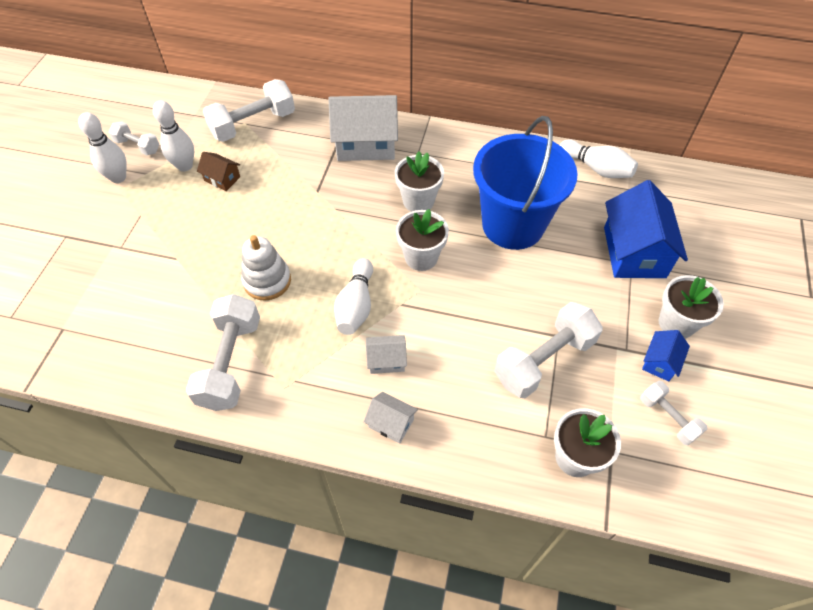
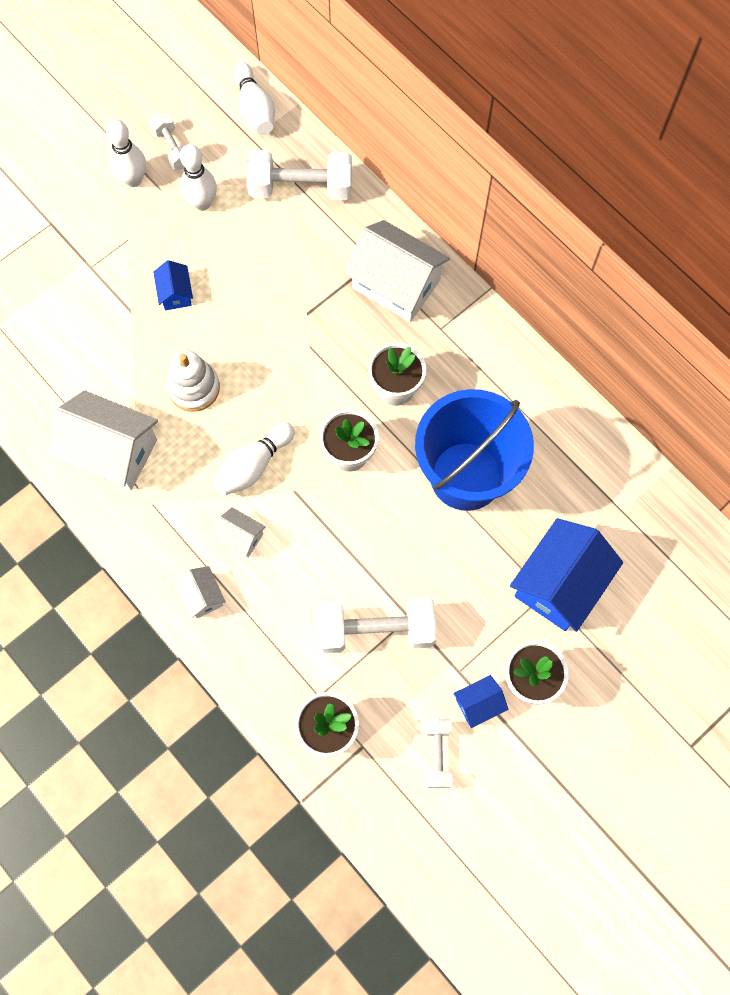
camera: 35 degrees right, 15 degrees up
(205, 229) = (175, 293): none -> blue house
(222, 179) = (227, 241): brown house -> none
(230, 363) = (112, 451): white dumbbell -> white house
(596, 168) = (612, 466): white bowling pin -> white bowling pin (254, 109)

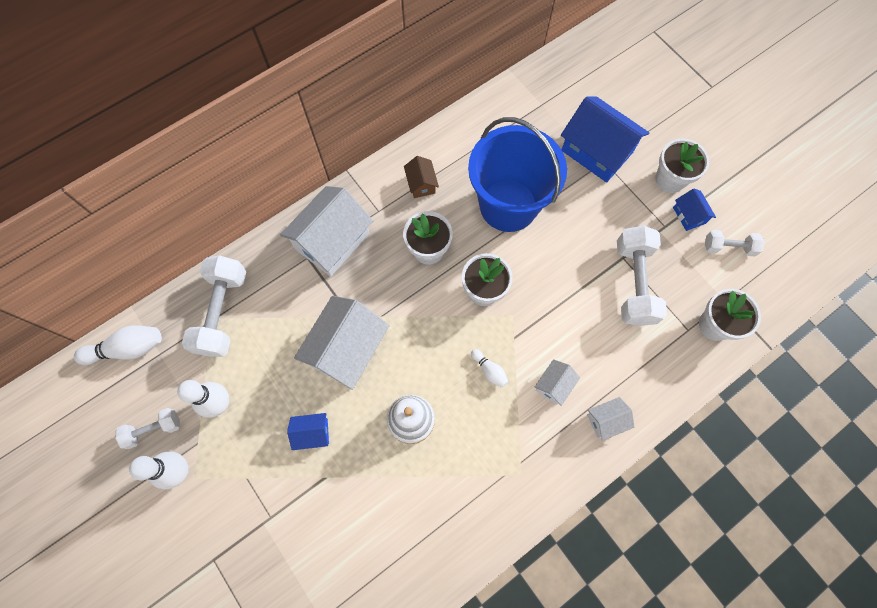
camera: 85 degrees left, 0 degrees up
(112, 451) = (467, 499): white house -> white house (347, 349)
(253, 465) = (489, 370): white bowling pin -> white bowling pin, size x0.55
(483, 373) = (421, 184): none -> brown house

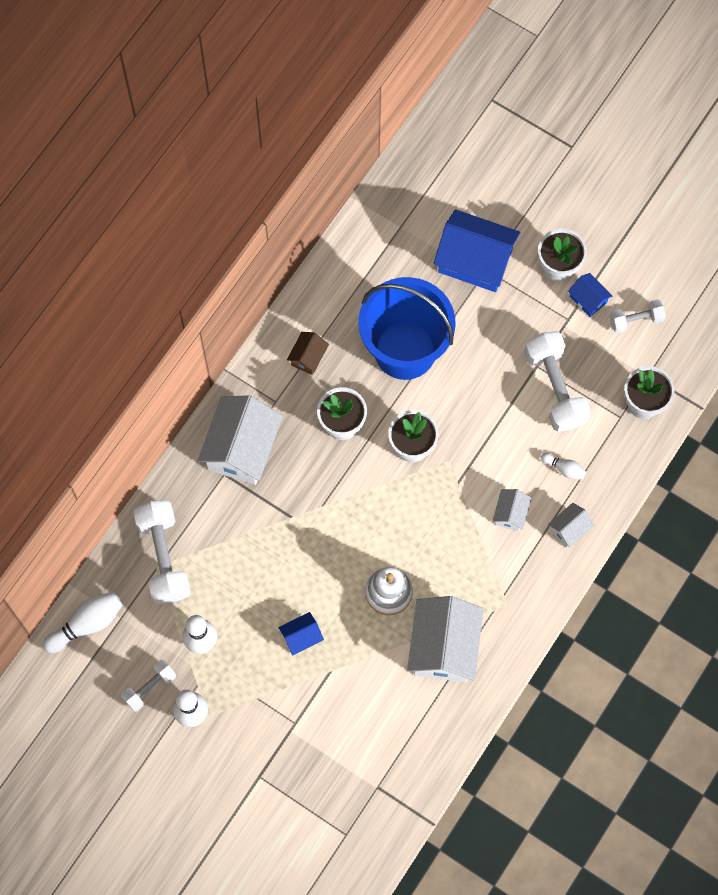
camera: 20 degrees left, 0 degrees up
(347, 349) = (302, 549): white house -> white house (444, 647)
(421, 184) = (308, 357): brown house -> brown house turned 60 degrees clockwise
(489, 370) = (445, 521): white bowling pin -> white bowling pin (564, 469)

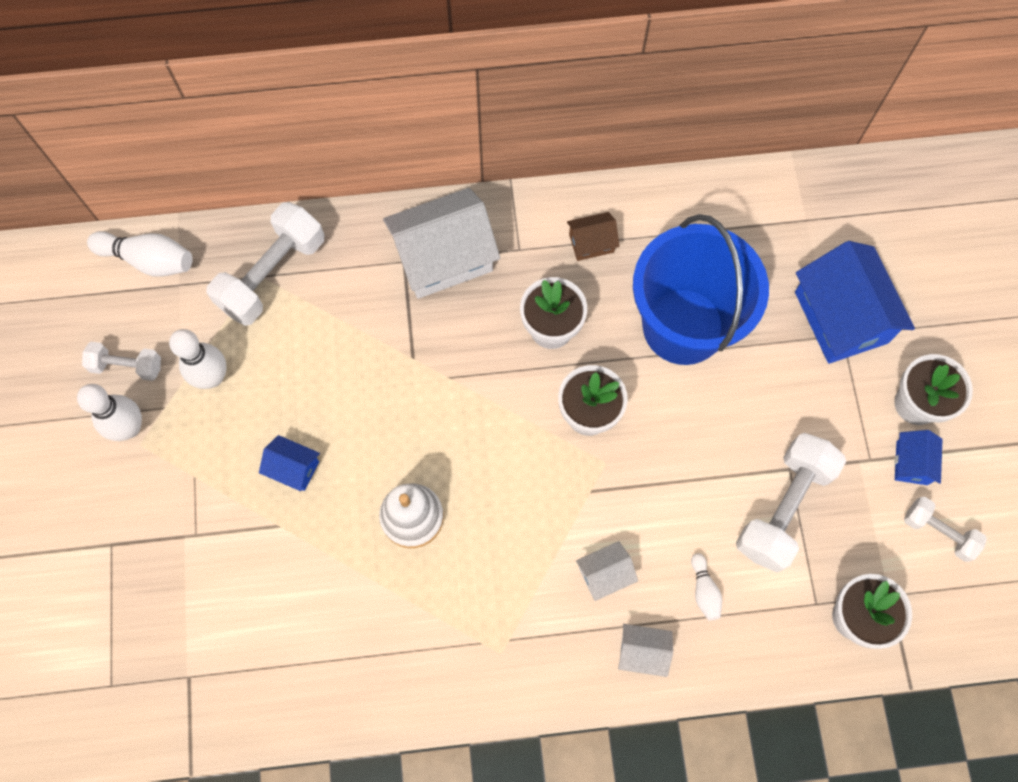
camera: 50 degrees right, 0 degrees up
(444, 647) = (399, 623): white house -> none

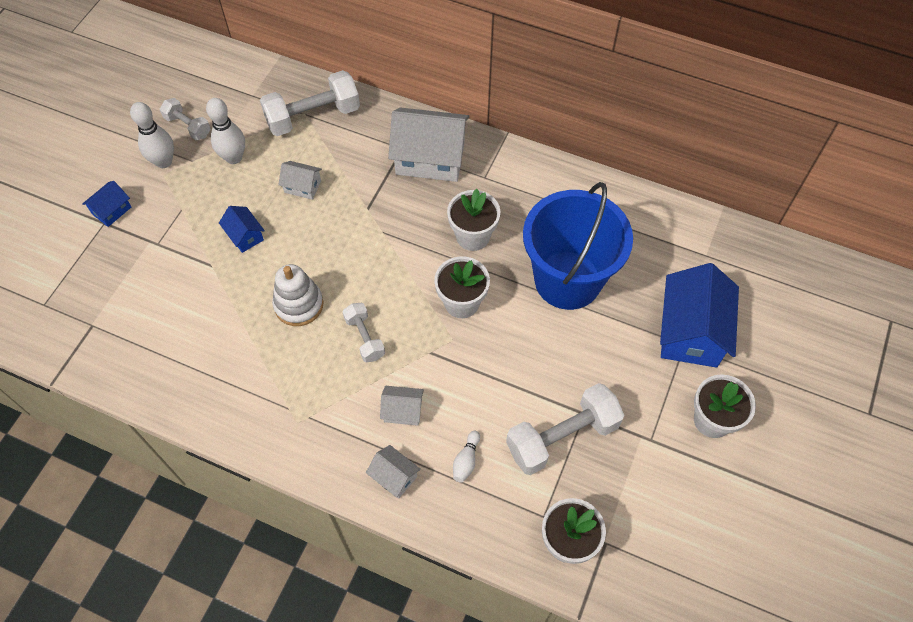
camera: 30 degrees right, 10 degrees down
(149, 260) = (244, 73): white bowling pin -> none
(319, 370) = (302, 186): none -> white house
(591, 243) = (537, 196): brown house -> none
(912, 463) = (682, 459): blue house -> blue house (111, 210)
(938, 532) = (672, 519): white dumbbell -> white dumbbell (365, 338)

